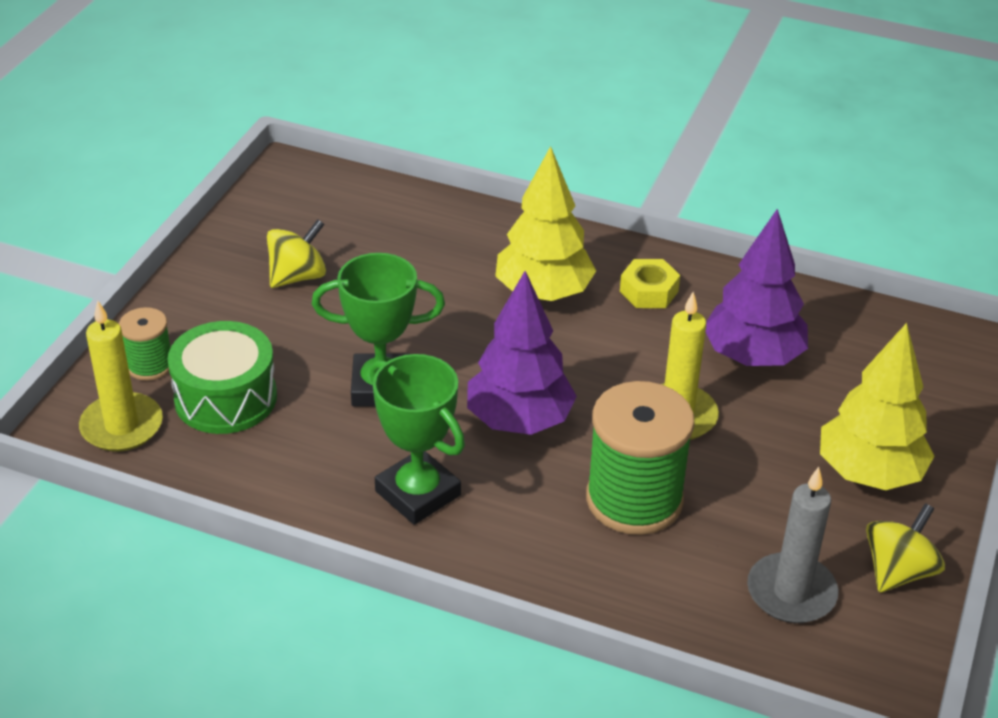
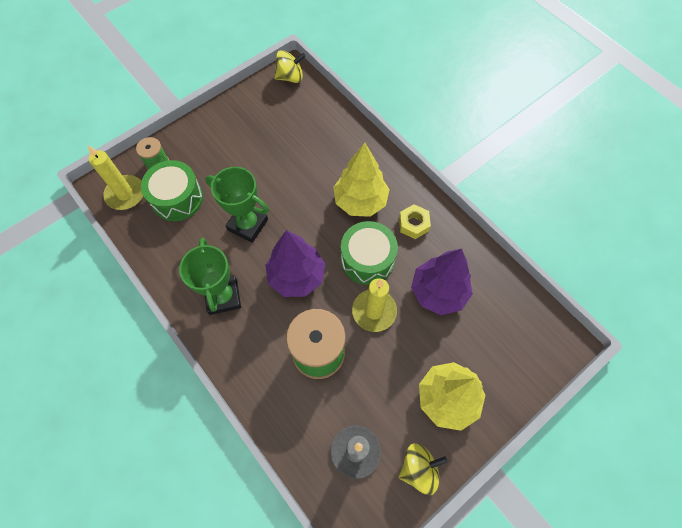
camera: 30 degrees right, 25 degrees up
(298, 276) = (253, 139): yellow spinning top -> yellow spinning top (290, 77)
(614, 358) = (367, 259): none -> green drum

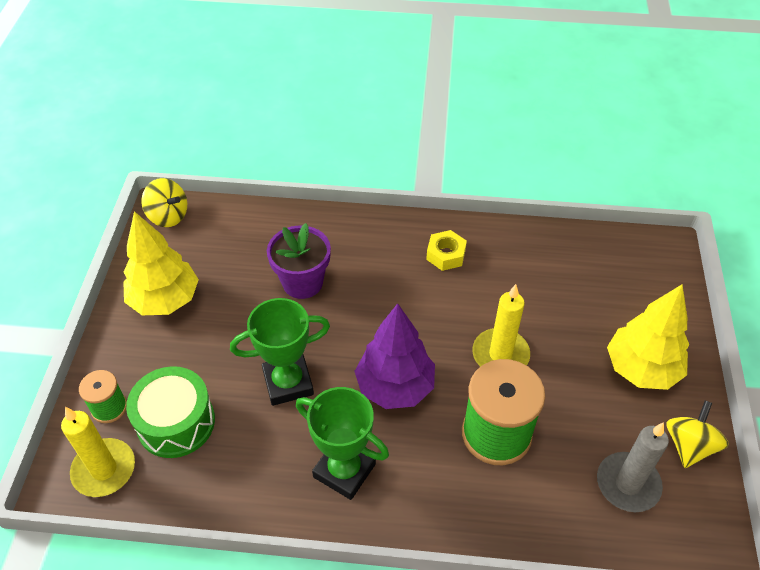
camera: 45 degrees left, 15 degrees down
(290, 77) = (168, 216): yellow spinning top -> yellow spinning top turned 90 degrees clockwise
(316, 174) = (302, 282): none -> purple flower pot
(360, 201) = (375, 273): yellow tree -> yellow tree (165, 300)
(367, 259) = (441, 316): green drum -> none
(438, 292) = (532, 292): purple tree -> none

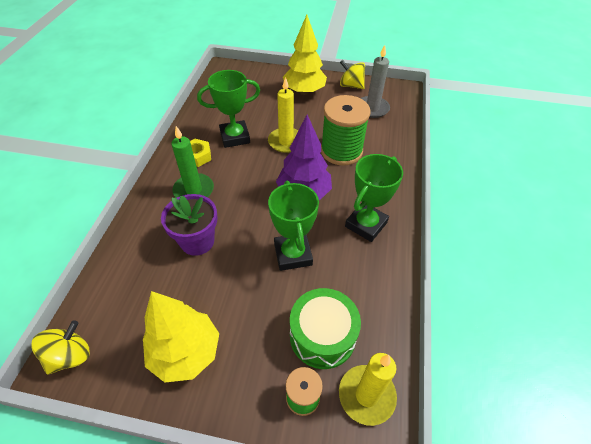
camera: 85 degrees left, 0 degrees up
(383, 263) = (194, 190): none -> green candle
(495, 289) = (235, 137): none -> green trophy

